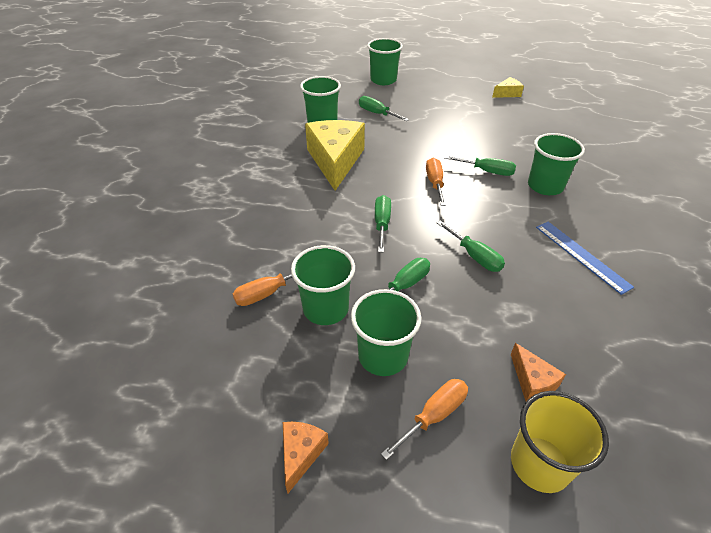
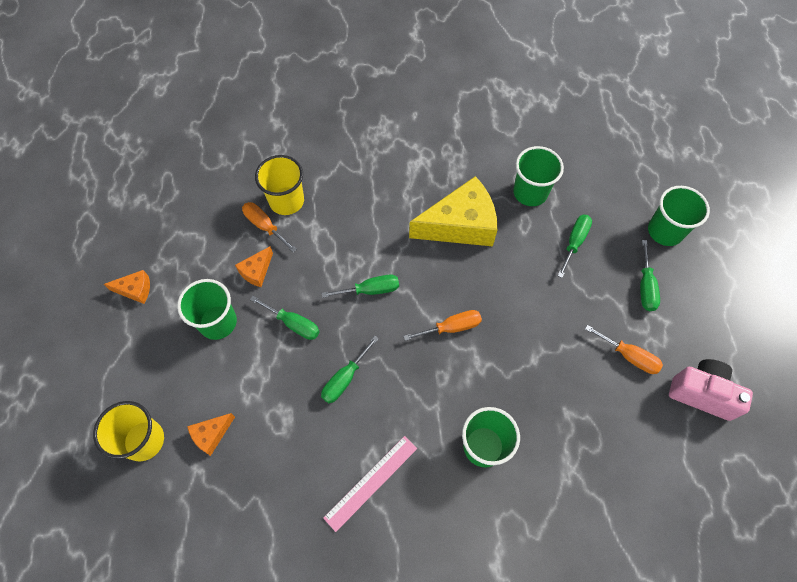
camera: 75 degrees right, 20 degrees up
(244, 269) = (286, 201): none -> yellow cup
(326, 308) = (256, 271): green cup -> orange cheese
(434, 415) = (172, 366): orange screwdriver -> orange screwdriver (629, 356)
(487, 171) = (492, 380): green screwdriver -> green screwdriver (645, 287)
(507, 93) = (702, 393): yellow cheese -> pink camera
(581, 256) = (371, 482): blue ruler -> pink ruler

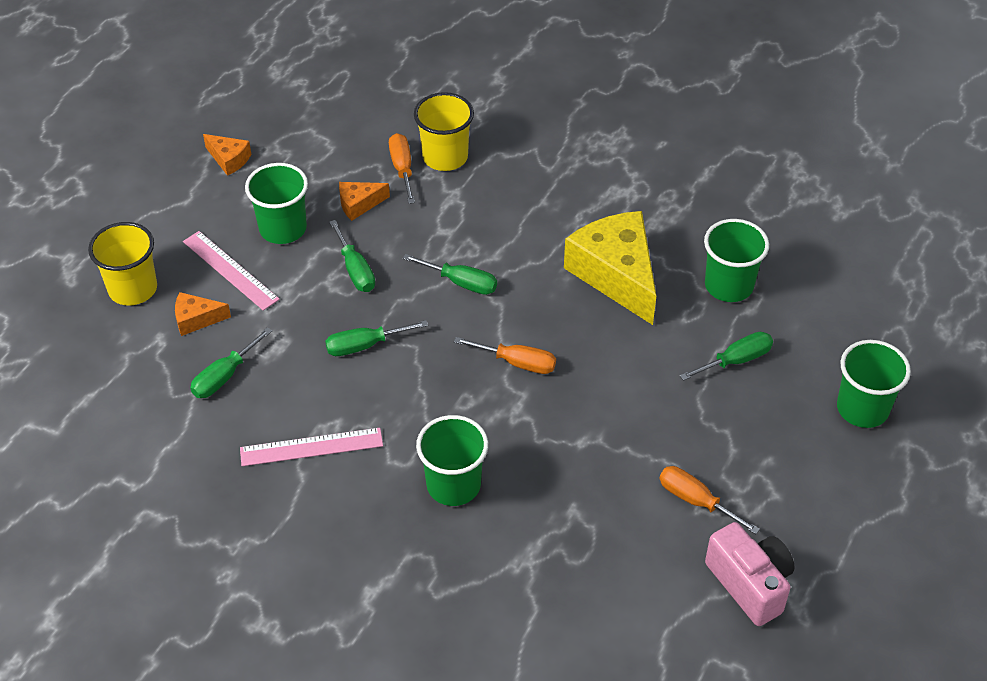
camera: 35 degrees right, 15 degrees down
(205, 379) = (230, 270): none -> pink ruler
(460, 225) = (616, 274): yellow cheese -> yellow cheese turned 135 degrees counterclockwise
(629, 356) = (696, 501): orange screwdriver -> orange screwdriver turned 150 degrees clockwise
(645, 287) = (782, 448): green screwdriver -> green screwdriver (224, 376)

